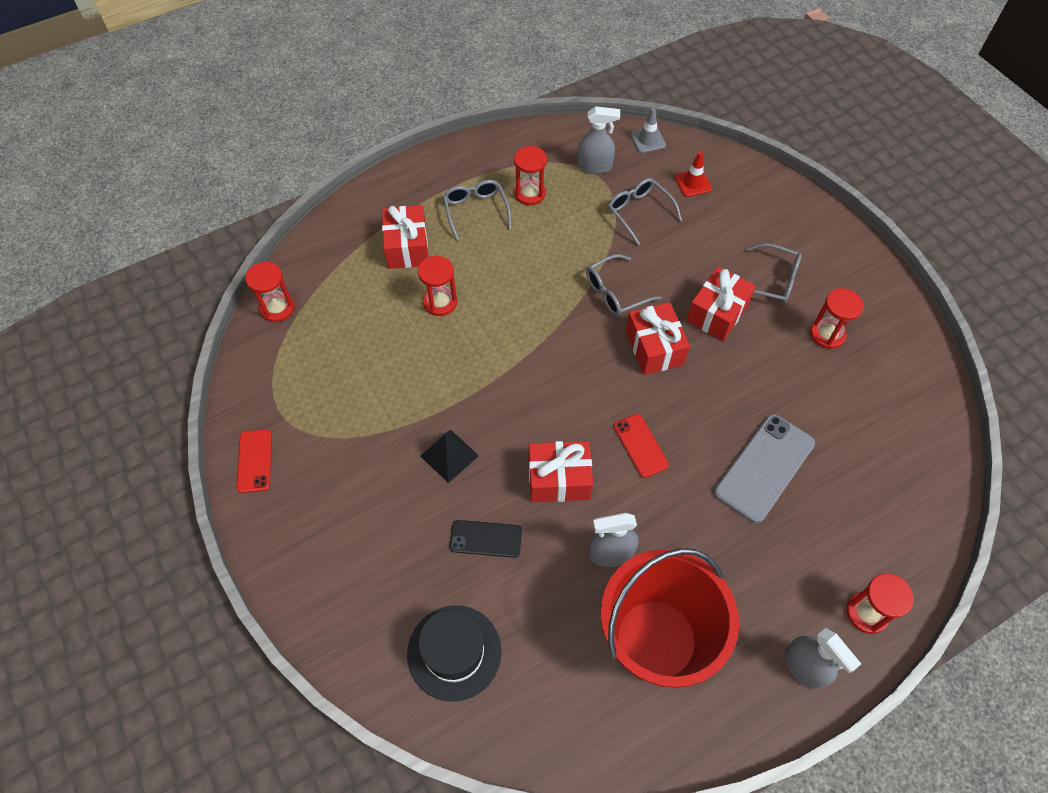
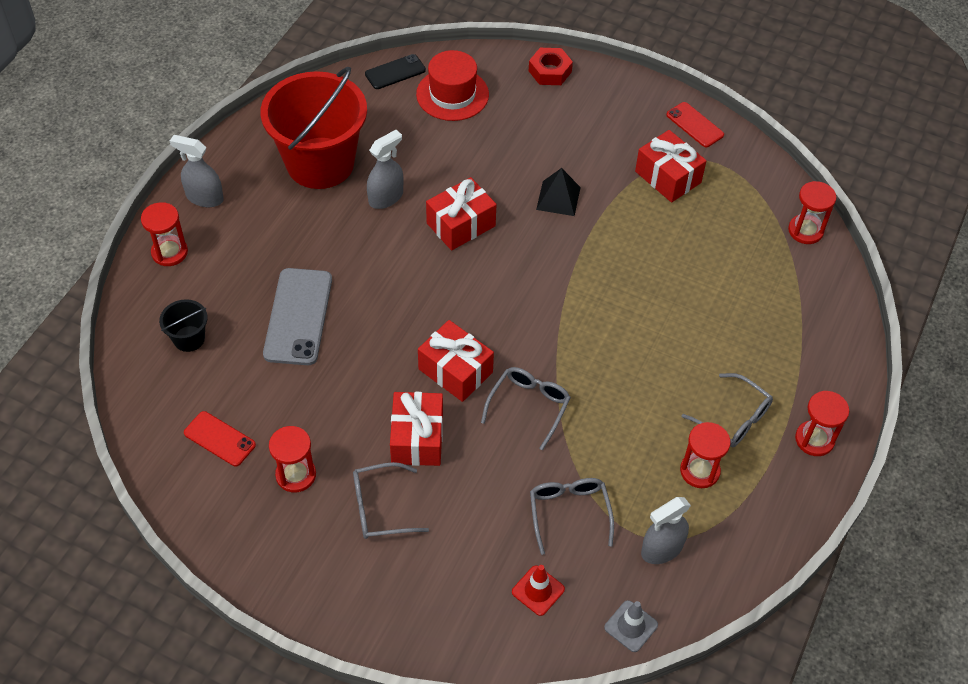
camera: 145 degrees right, 5 degrees down
(327, 619) = (550, 71): none -> red nut
(407, 247) = (758, 343): red gift -> red gift (668, 177)
(440, 302) = (678, 309): red hourglass -> red hourglass (814, 439)
(454, 652) = (452, 94): black hat -> red hat
(486, 539) = (484, 161): black phone -> black phone (395, 72)
(639, 213) = (569, 514): grey glasses -> grey glasses turned 120 degrees counterclockwise
(640, 445) = (413, 281): red phone -> red phone (219, 439)
(877, 500) = (189, 338): none -> black bucket

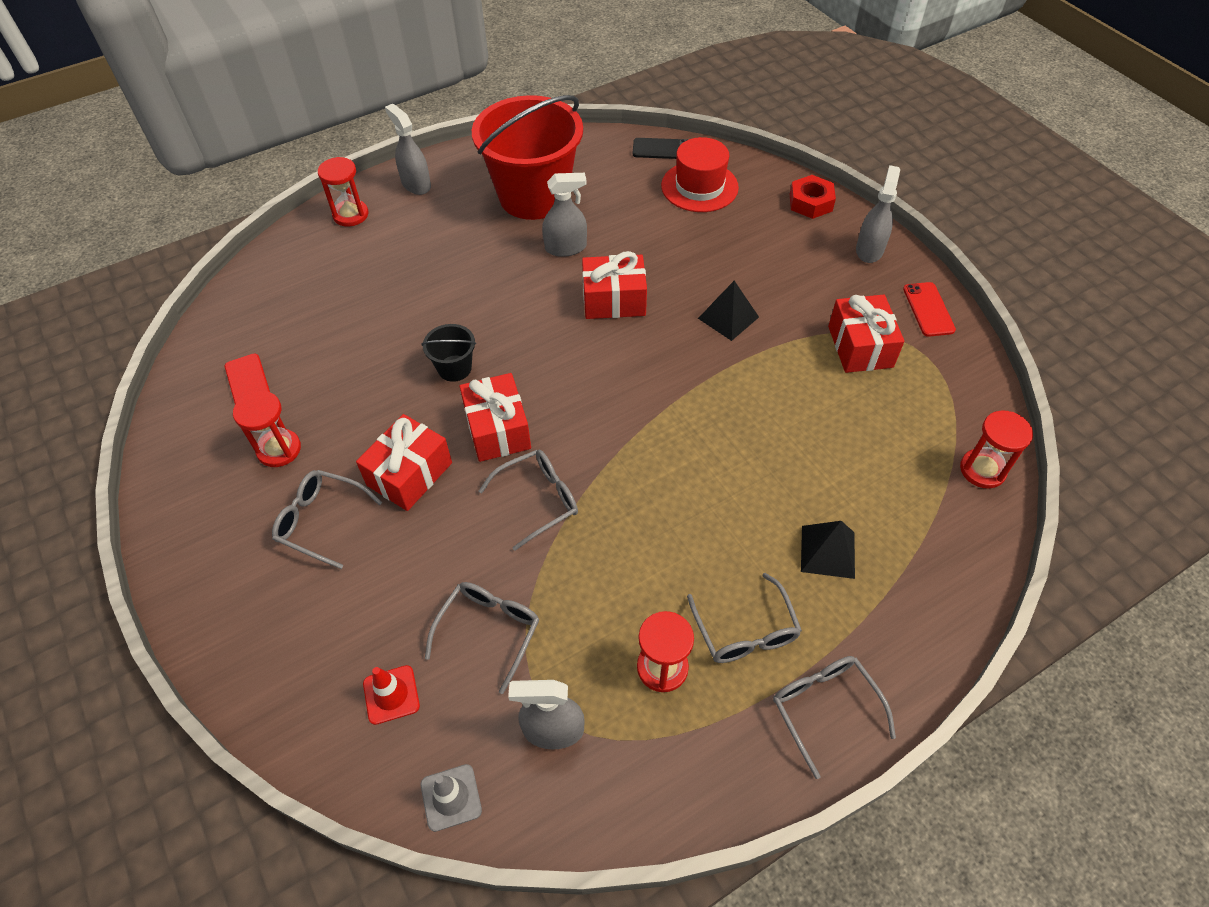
camera: 35 degrees right, 0 degrees up
(189, 338) = (302, 289): black bucket -> black bucket (454, 368)
(298, 316) = (403, 313): grey phone -> none
(621, 94) = (869, 250): none -> grey spray bottle
(747, 338) = (827, 551): none -> black pyramid
(814, 439) = (825, 709): red hourglass -> grey glasses

